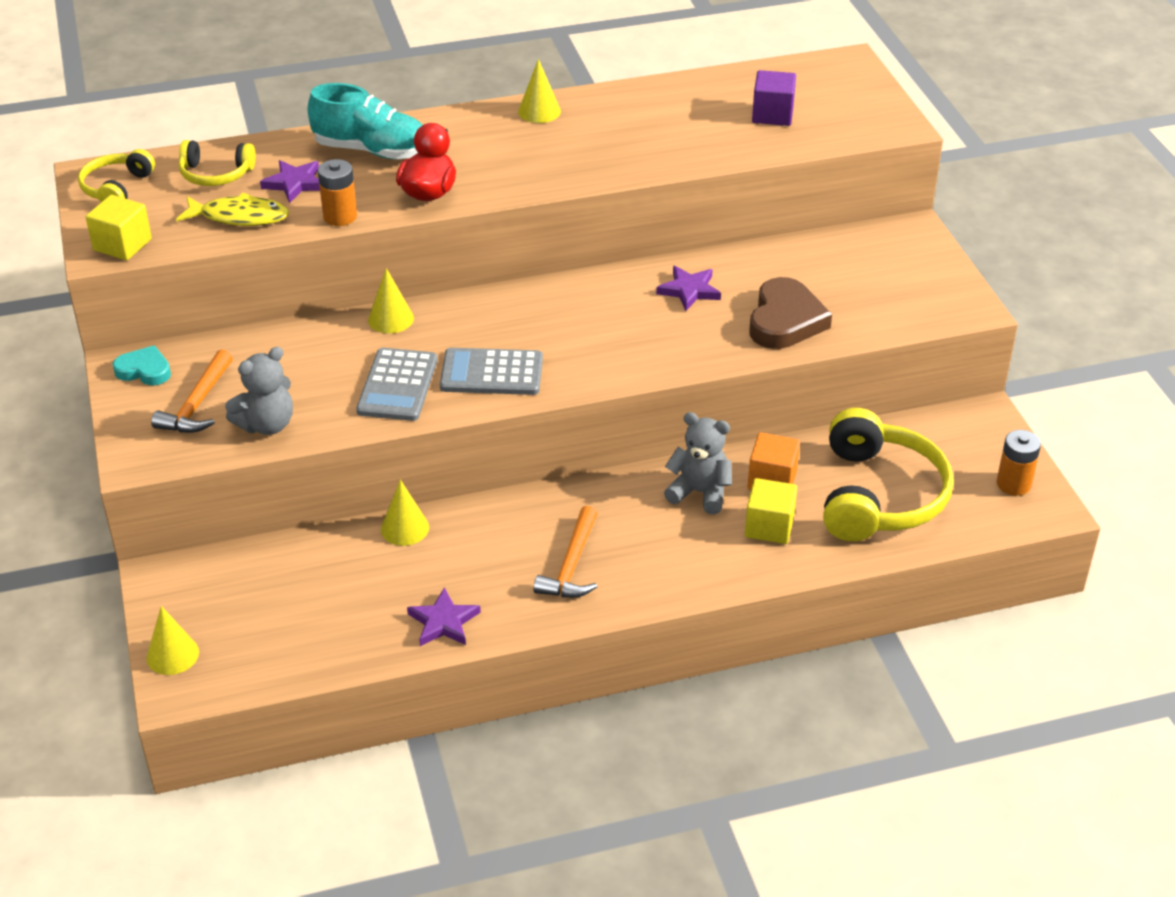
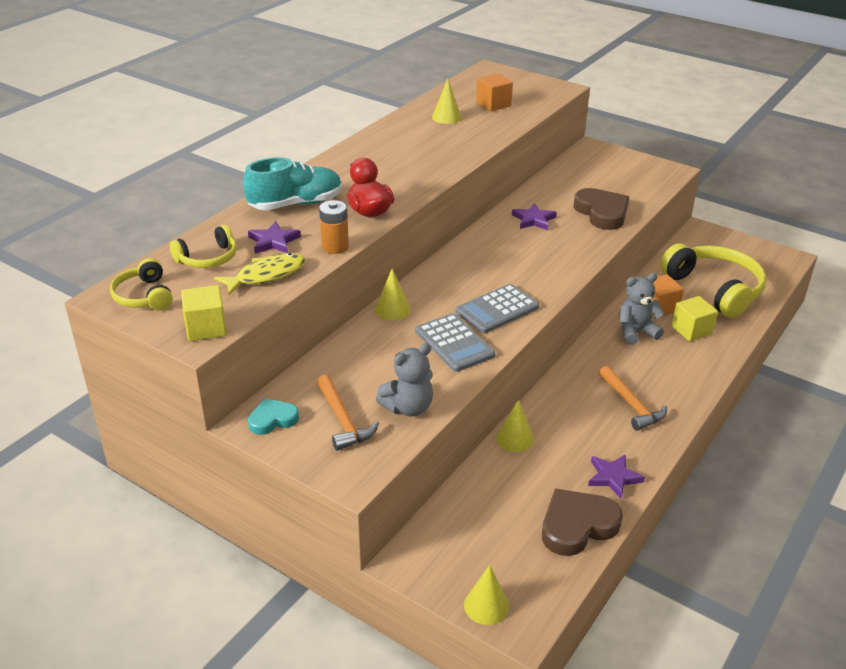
camera: 40 degrees left, 5 degrees down
(266, 424) = (408, 407): grey teddy bear -> grey teddy bear turned 45 degrees clockwise
(344, 642) = (577, 525): none -> brown heart
(539, 111) = (365, 147): yellow cone -> yellow cone (446, 117)
(772, 115) = (493, 104): purple cube -> orange cube
(1013, 484) = (758, 254): orange battery -> none

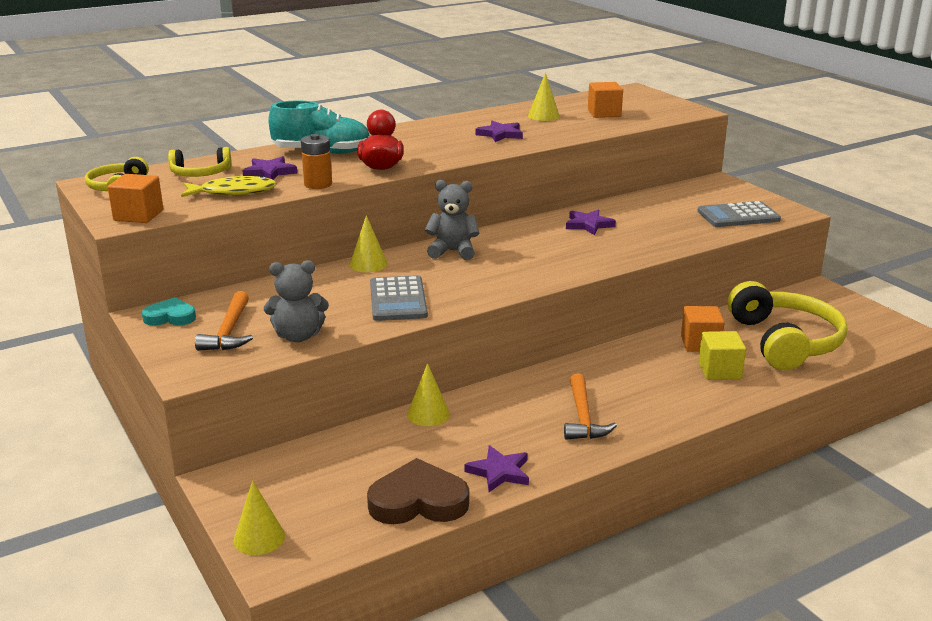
camera: 25 degrees right, 10 degrees down
(206, 328) = (138, 215): yellow cube -> orange cube
(432, 148) = (500, 134): none -> purple star
(497, 309) = (470, 284): grey calculator -> grey calculator (738, 216)
(602, 213) = (670, 232): brown heart -> none
(636, 332) = (652, 358): grey teddy bear -> grey teddy bear (453, 251)

